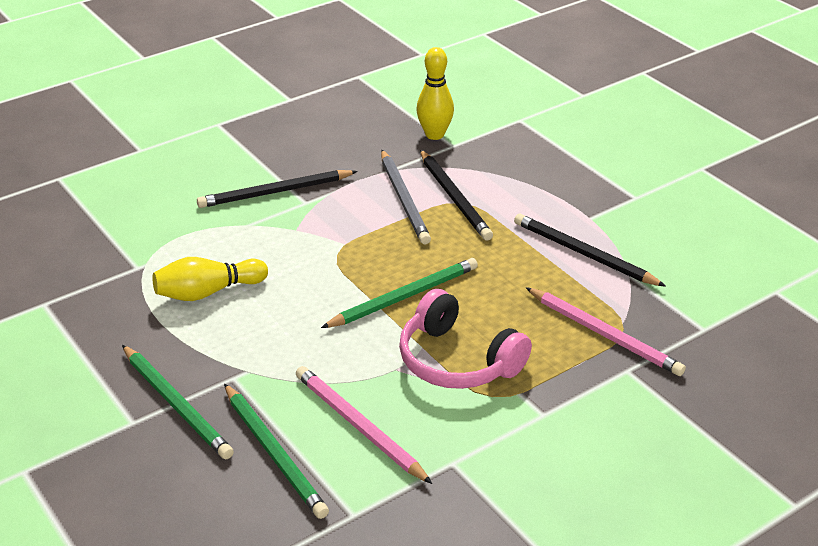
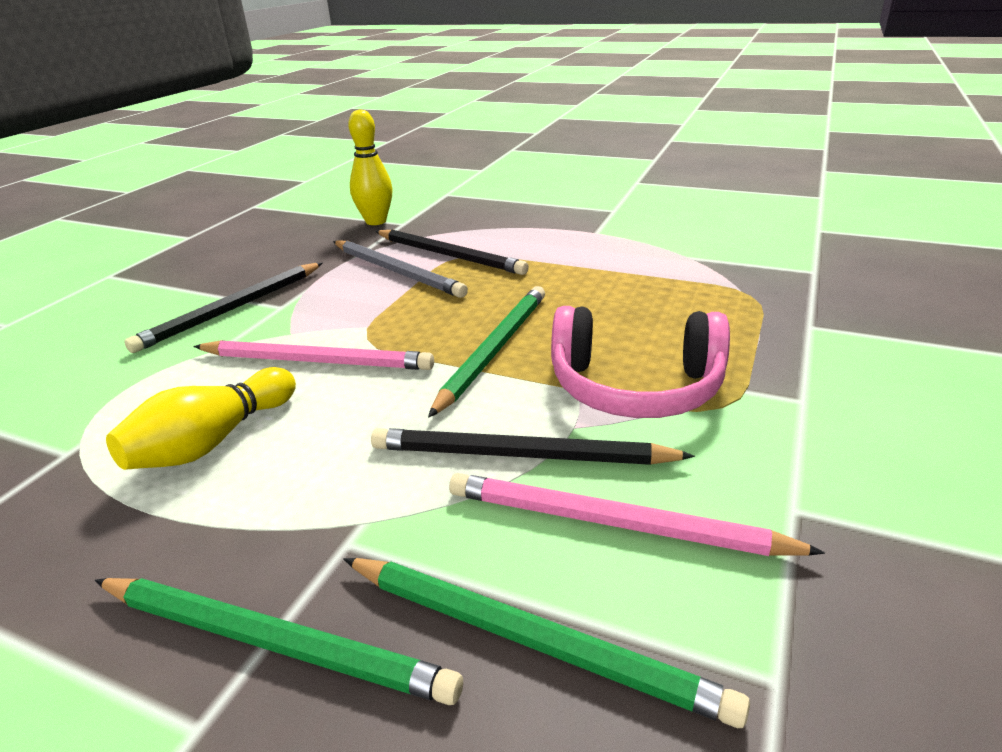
camera: 30 degrees left, 5 degrees down
(584, 254) = (628, 256): black pencil -> black pencil (520, 455)
(604, 334) = (742, 305): pink pencil -> pink pencil (317, 361)

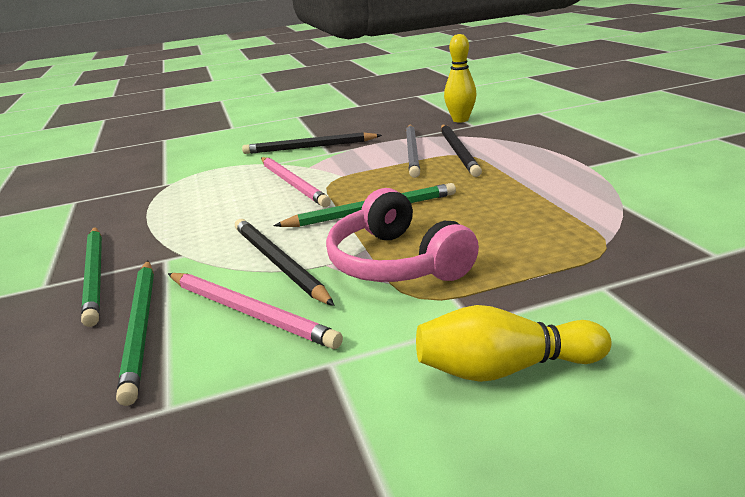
camera: 50 degrees right, 5 degrees down
(213, 441) = (203, 200): yellow bowling pin -> yellow bowling pin (504, 369)
(614, 523) = (249, 312): pink pencil -> pink pencil turned 150 degrees clockwise

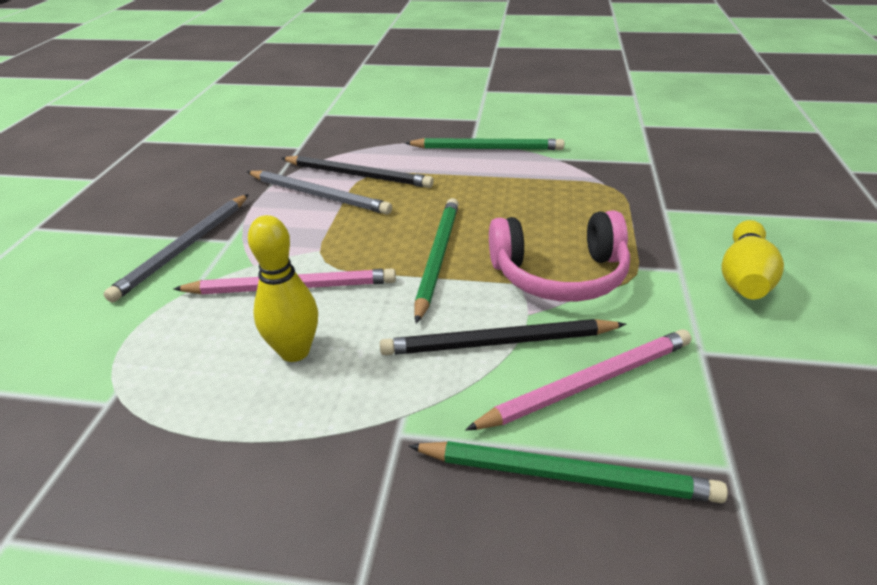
camera: 65 degrees left, 10 degrees up
(95, 275) = (382, 516): green pencil -> green pencil (487, 148)
(309, 147) = (185, 248): black pencil -> grey pencil
(460, 120) = (273, 147): yellow bowling pin -> yellow bowling pin (294, 351)

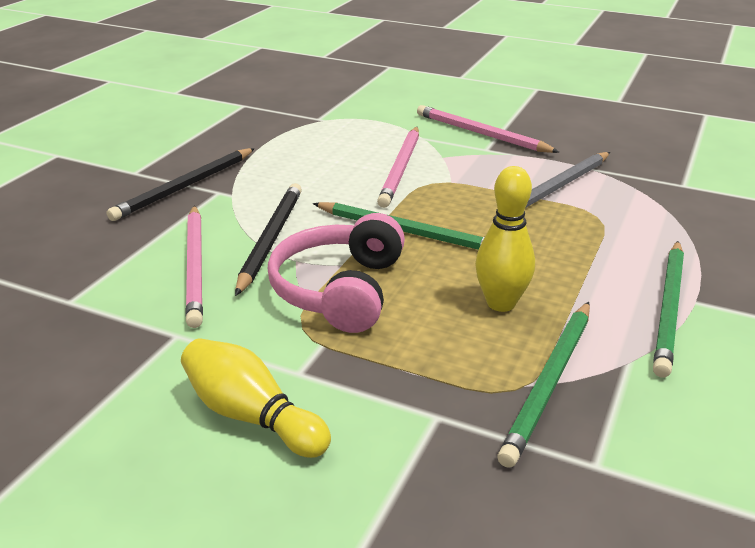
camera: 105 degrees right, 5 degrees down
(185, 248) = (481, 134): grey pencil -> pink pencil
(294, 351) = (322, 166): yellow bowling pin -> yellow bowling pin (501, 303)
(358, 175) = (600, 211): black pencil -> black pencil (185, 187)
(567, 475) = (132, 238): green pencil -> green pencil (550, 382)

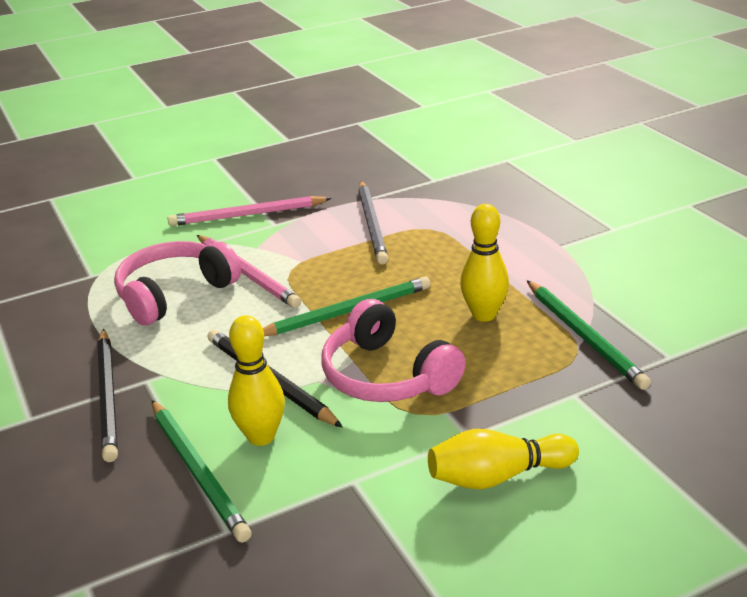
camera: 50 degrees left, 0 degrees up
(195, 266) = (261, 436): pink pencil -> yellow bowling pin
(336, 154) = (174, 294): none -> pink headphones
(669, 309) = (558, 258): green pencil -> green pencil (198, 471)

